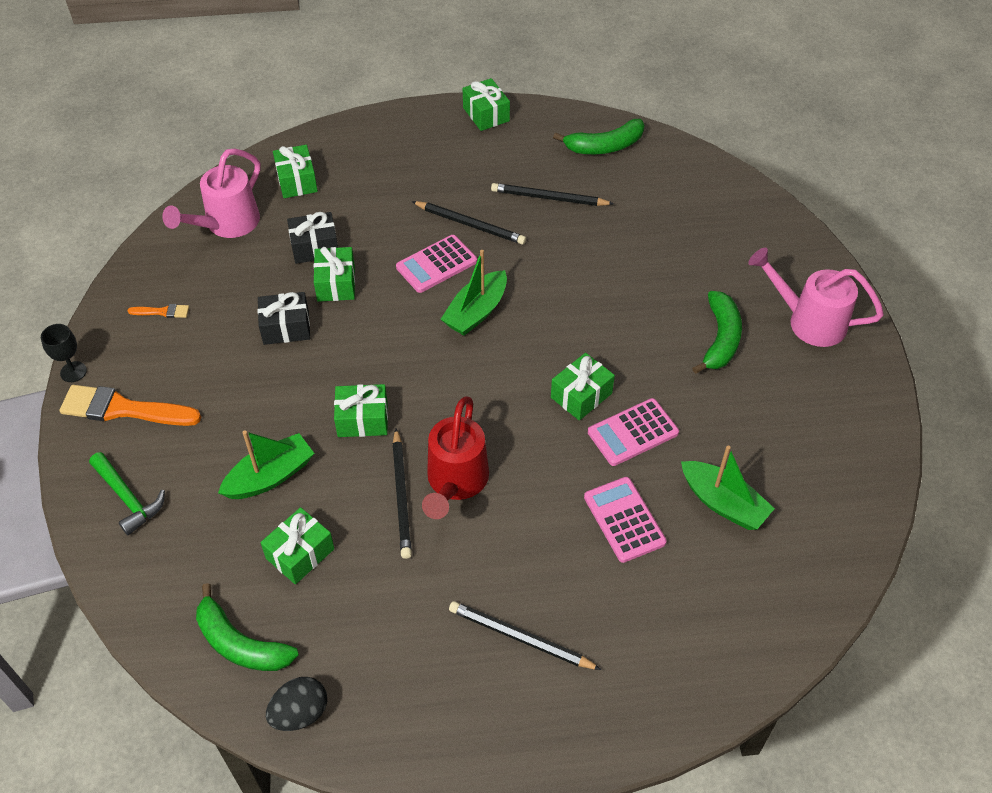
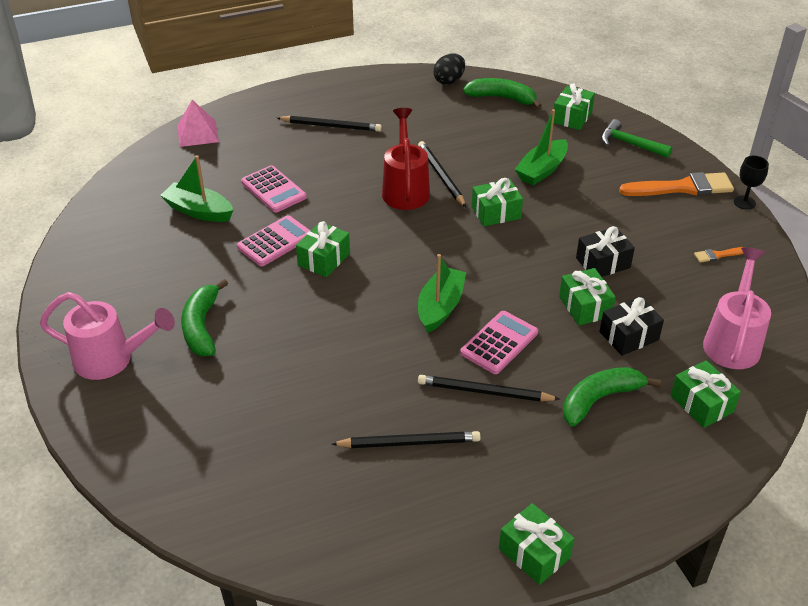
camera: 165 degrees right, 10 degrees down
(300, 554) = (493, 138): green gift -> green gift (572, 117)
(604, 146) = (360, 535): green banana -> green banana (599, 399)
(725, 670) = (197, 133): none -> pink pyramid

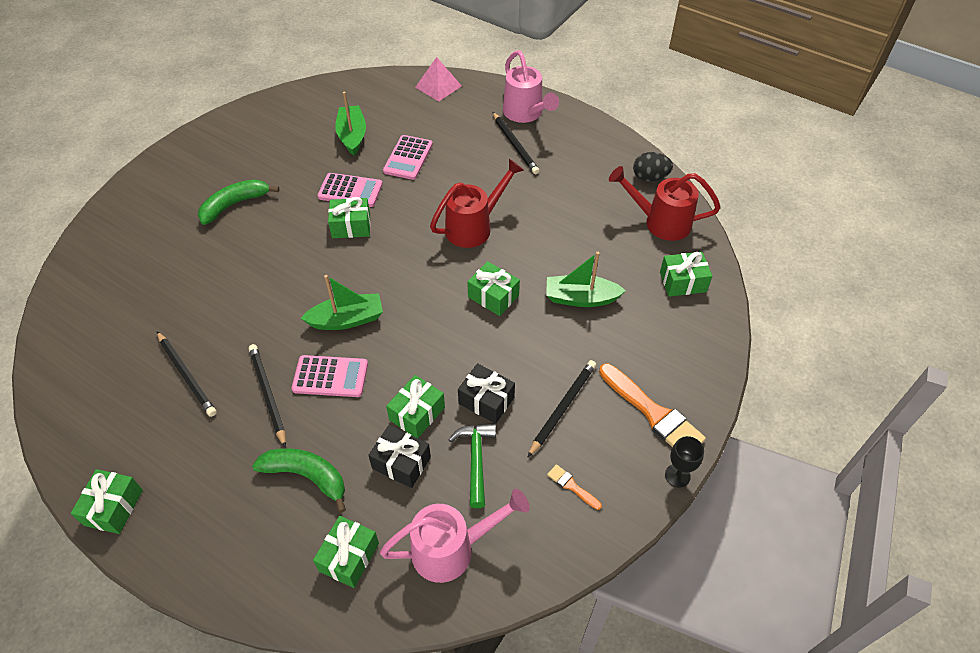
camera: 55 degrees right, 10 degrees up
(111, 359) = (176, 182): pink watering can -> pink watering can (525, 113)
(441, 176) = (511, 238): black pencil -> black pencil (562, 407)
(502, 98) = (661, 222): green banana -> red watering can
(629, 144) = (684, 342): green hammer -> green hammer (476, 460)

